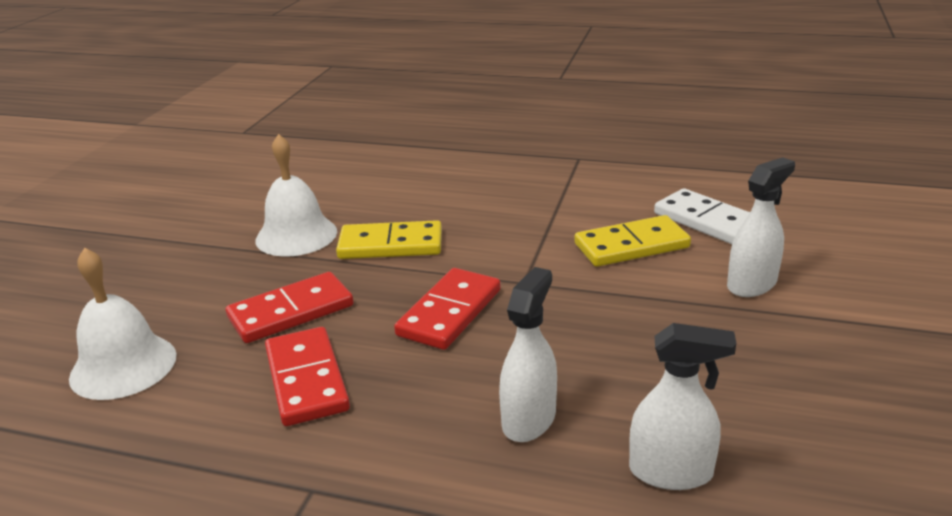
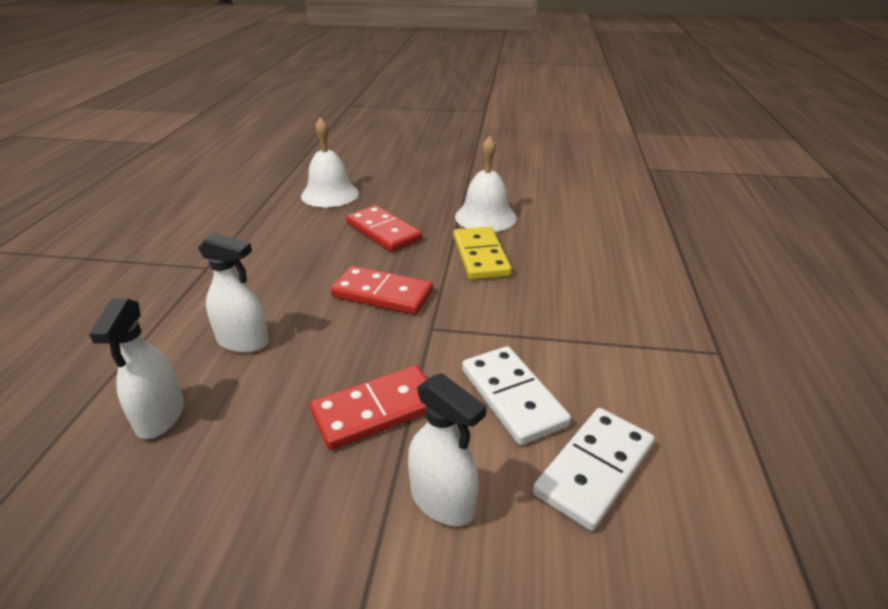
camera: 80 degrees right, 5 degrees up
(307, 379) = (307, 249): red domino -> red domino (376, 410)
(631, 246) = (512, 397): yellow domino -> white domino

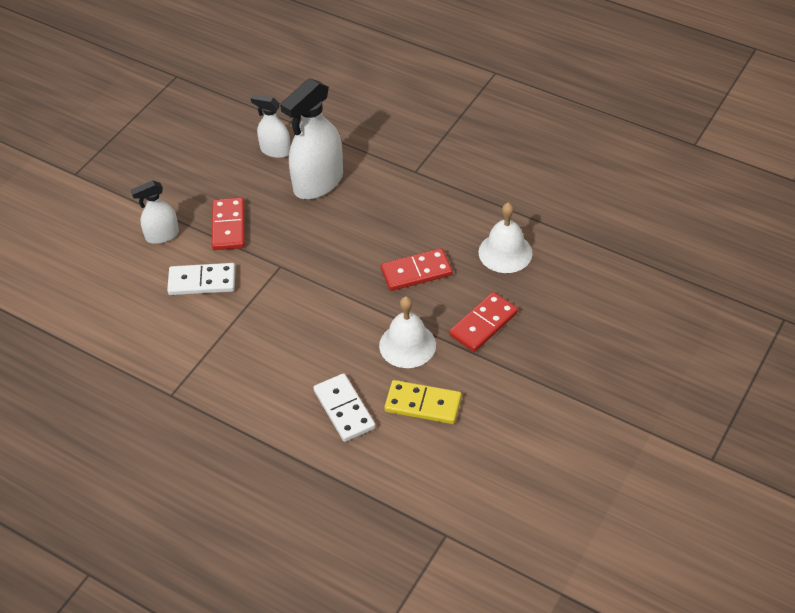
camera: 115 degrees right, 15 degrees up
(243, 341) = (318, 182): white spray bottle -> white spray bottle, size x1.79
(382, 294) = (330, 251): red domino -> red domino (483, 324)
(481, 256) = (347, 319): yellow domino -> yellow domino (423, 404)
(594, 469) = (140, 293): white domino -> white domino (344, 409)

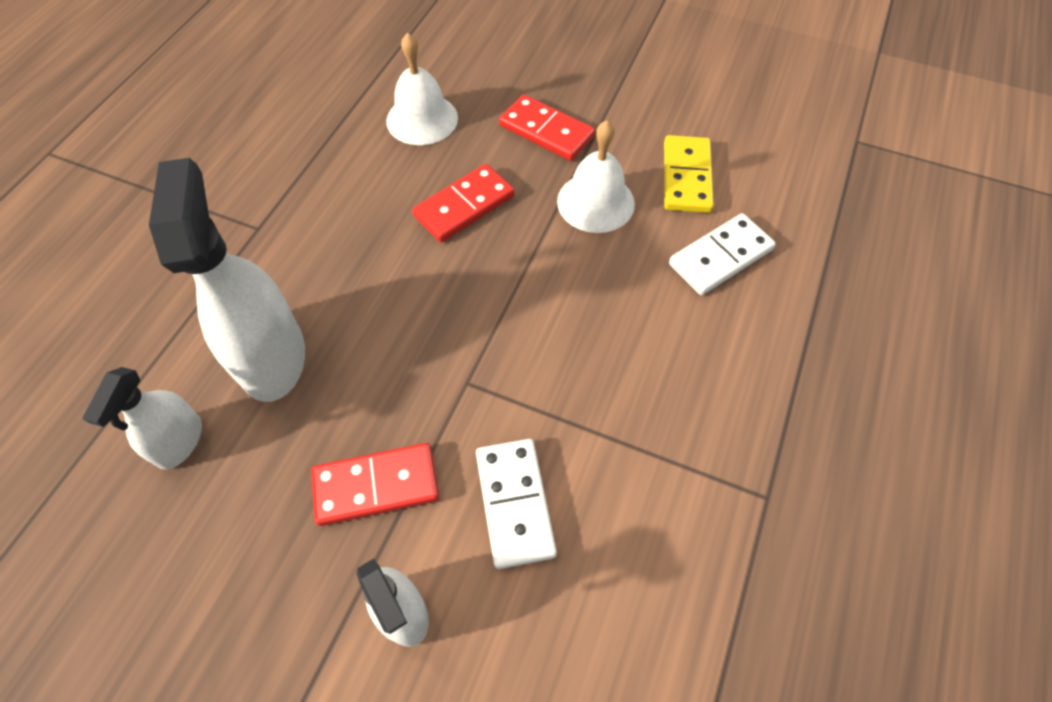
camera: 100 degrees left, 10 degrees up
(318, 182) = (272, 357): white spray bottle -> white spray bottle turned 135 degrees counterclockwise
(416, 272) = (464, 206): red domino -> red domino turned 75 degrees clockwise

